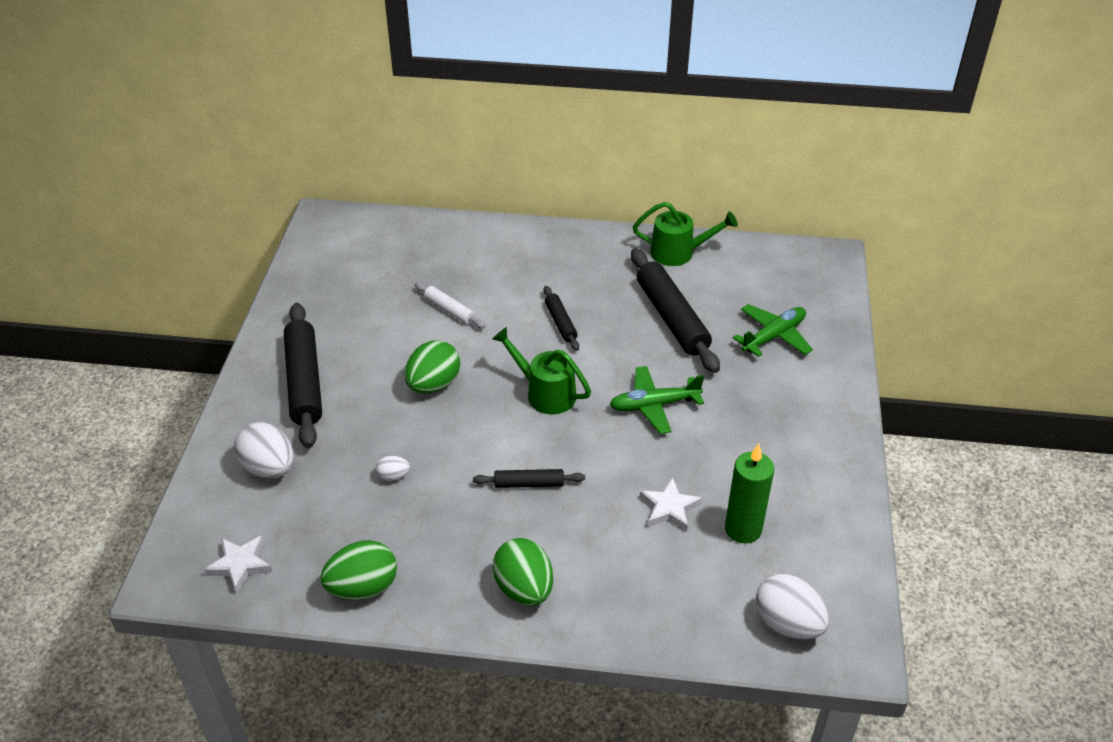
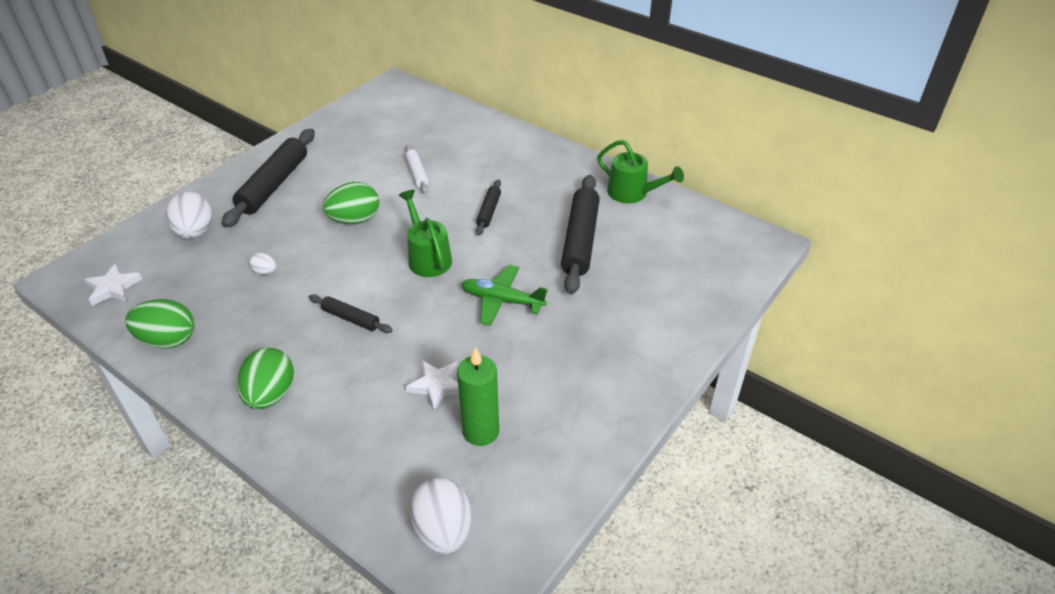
camera: 30 degrees right, 0 degrees up
(773, 336) = (654, 287): green plane -> none

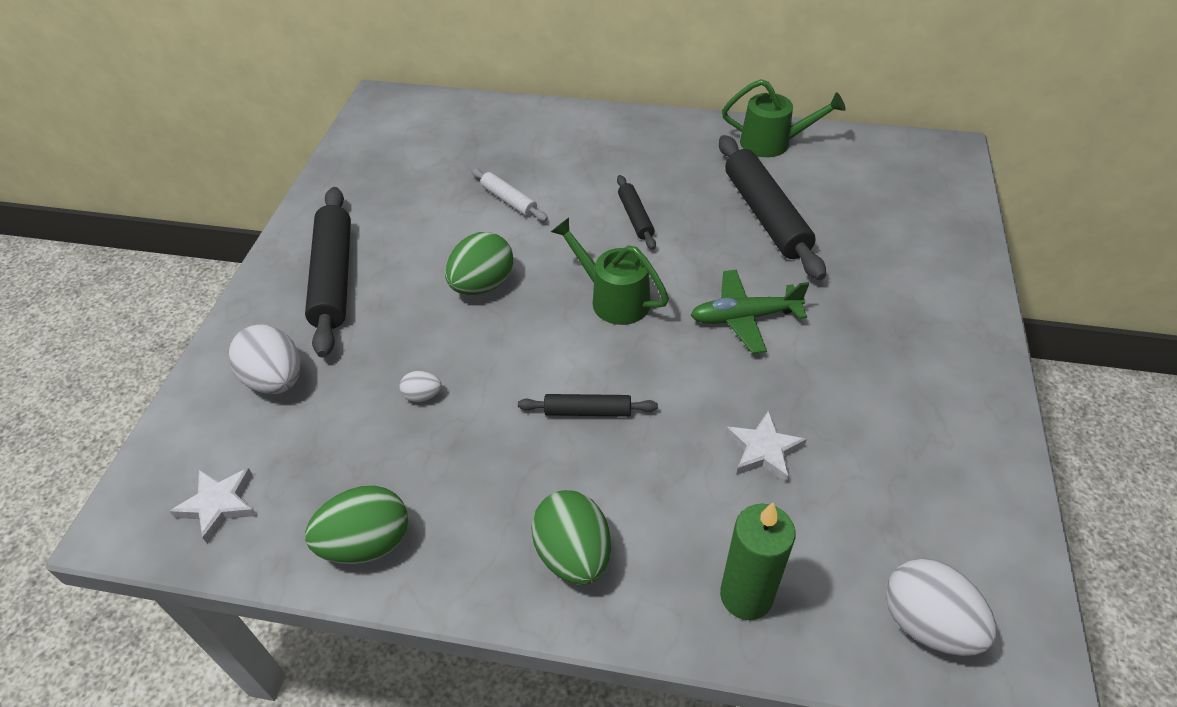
camera: 25 degrees left, 5 degrees up
(481, 431) = (860, 483): green candle -> green candle (746, 596)

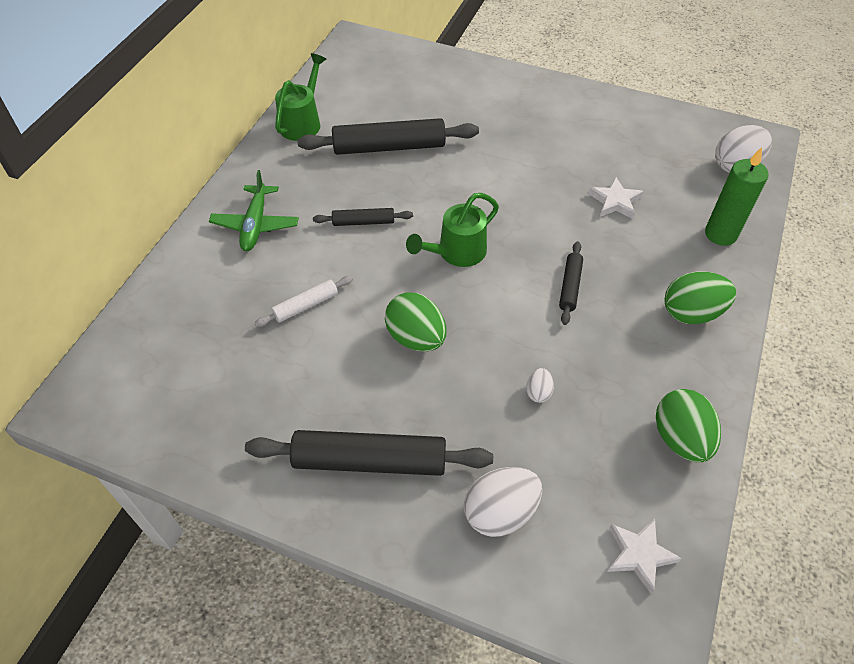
camera: 80 degrees left, 5 degrees up
(744, 317) = (495, 183): green plane -> green plane (255, 225)

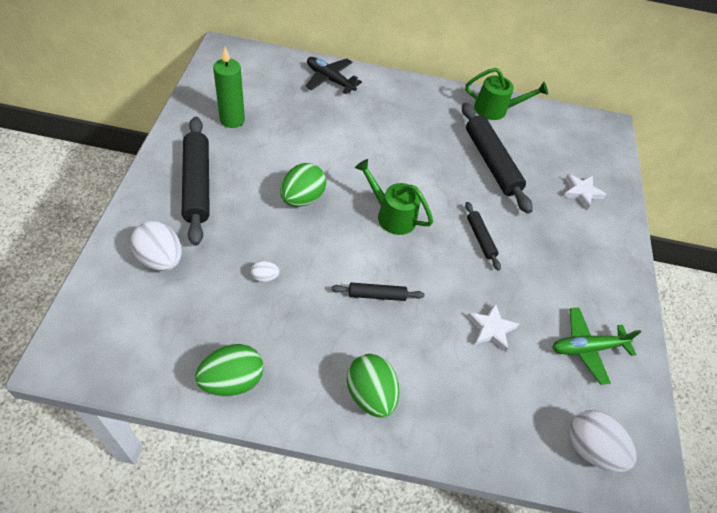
camera: 70 degrees right, 0 degrees up
(192, 276) = (330, 79): none -> black plane
(255, 225) = (383, 101): green plane -> green plane (586, 348)
(306, 305) = (318, 136): white rolling pin -> none
(363, 222) = (405, 156): black rolling pin -> black rolling pin (480, 238)
(639, 555) = (127, 348): white star -> white star (581, 192)
(720, 234) = (481, 426): green candle -> green candle (232, 120)

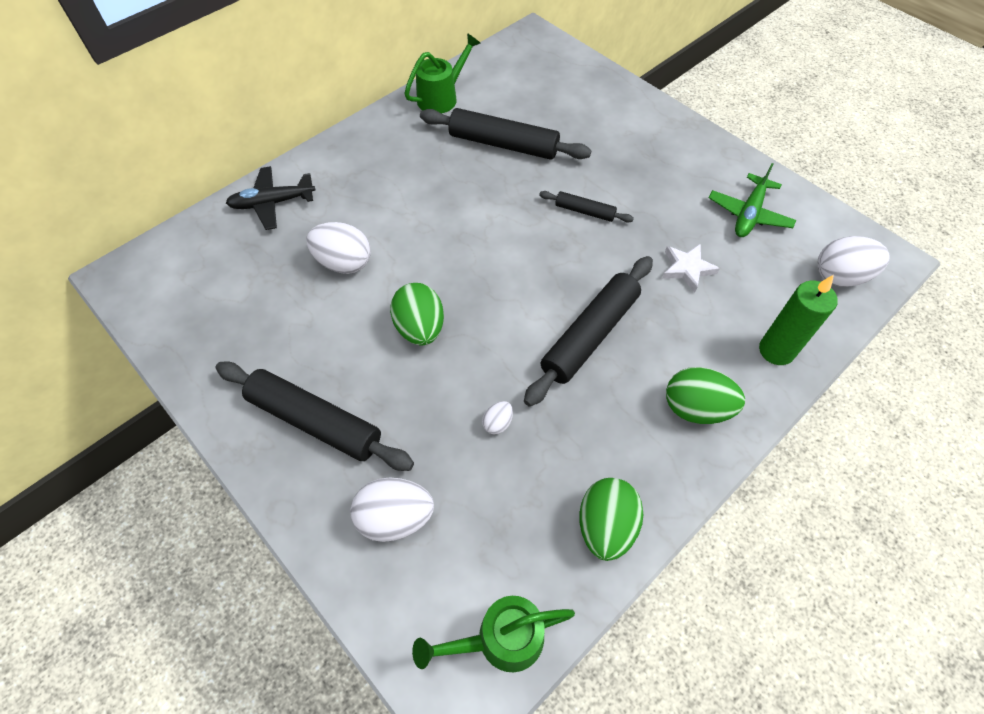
camera: 45 degrees left, 5 degrees up
(232, 120) = (246, 331): green candle -> green candle (776, 350)
(317, 135) = (344, 263): none -> white egg
(377, 295) = (590, 335): black rolling pin -> black rolling pin, size x1.96
(391, 215) = (503, 263): green watering can -> green watering can (499, 639)
(581, 192) = (590, 105): white star -> none

